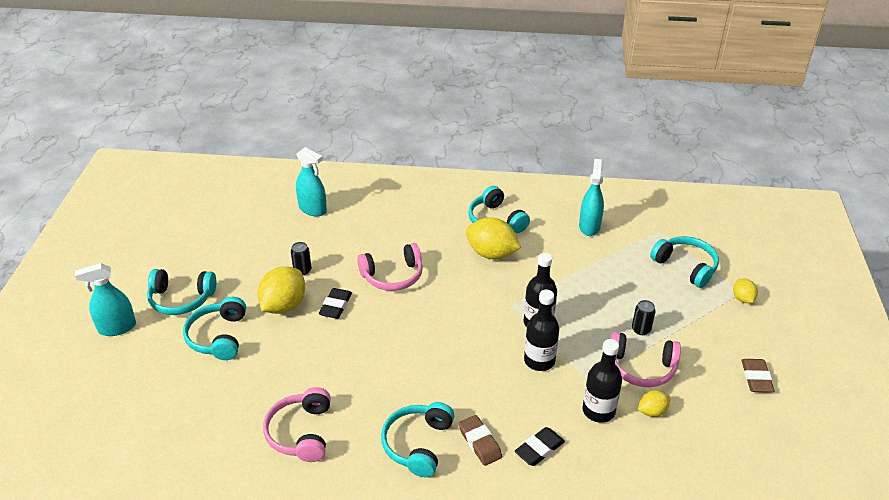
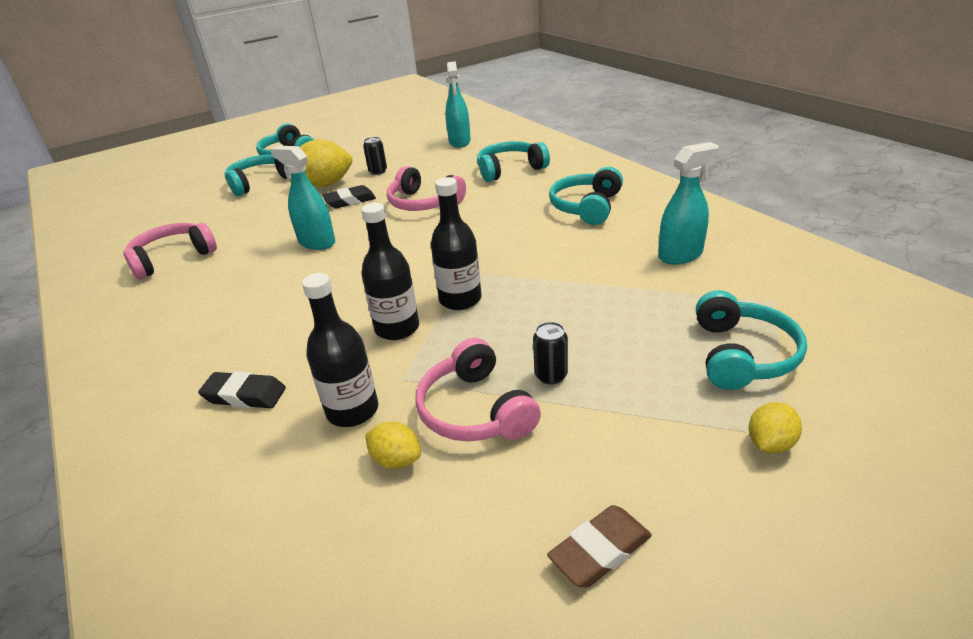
camera: 55 degrees right, 5 degrees down
(117, 328) = (236, 153): turquoise spray bottle -> turquoise spray bottle (316, 242)
(418, 444) = (197, 317): turquoise headphones -> turquoise headphones (510, 170)
(480, 443) = (226, 351): brown eraser -> none
(491, 254) = (531, 227): yellow lemon -> none

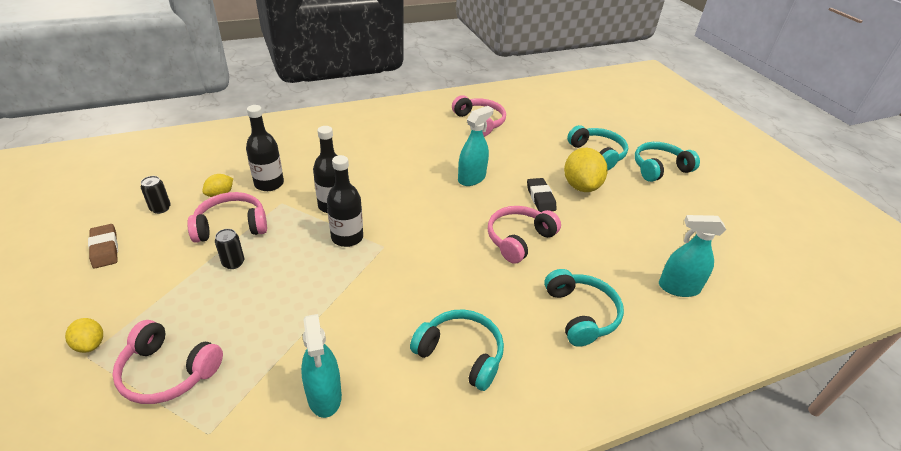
camera: 95 degrees right, 5 degrees up
(245, 395) = (311, 151): black eraser -> none
(378, 171) = (603, 218): black can -> black can (160, 208)
(741, 355) = (168, 371): turquoise headphones -> pink headphones

